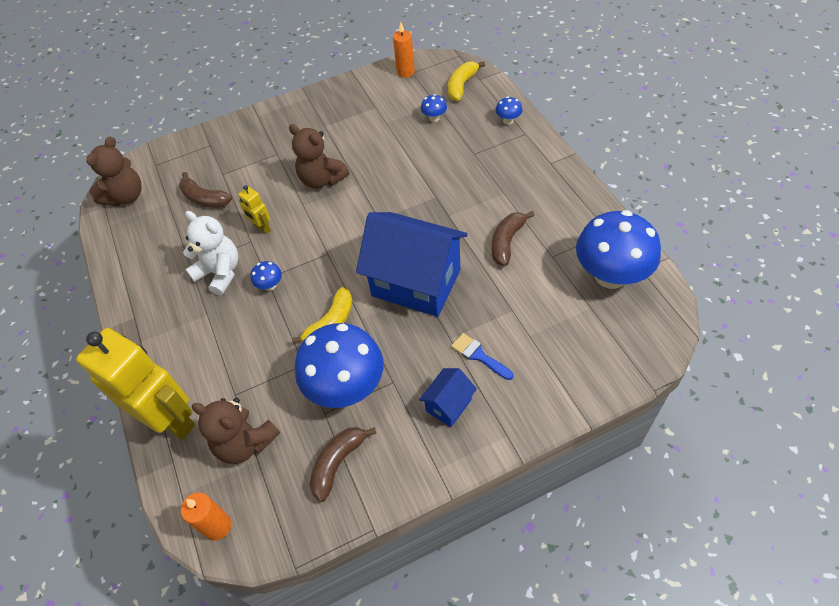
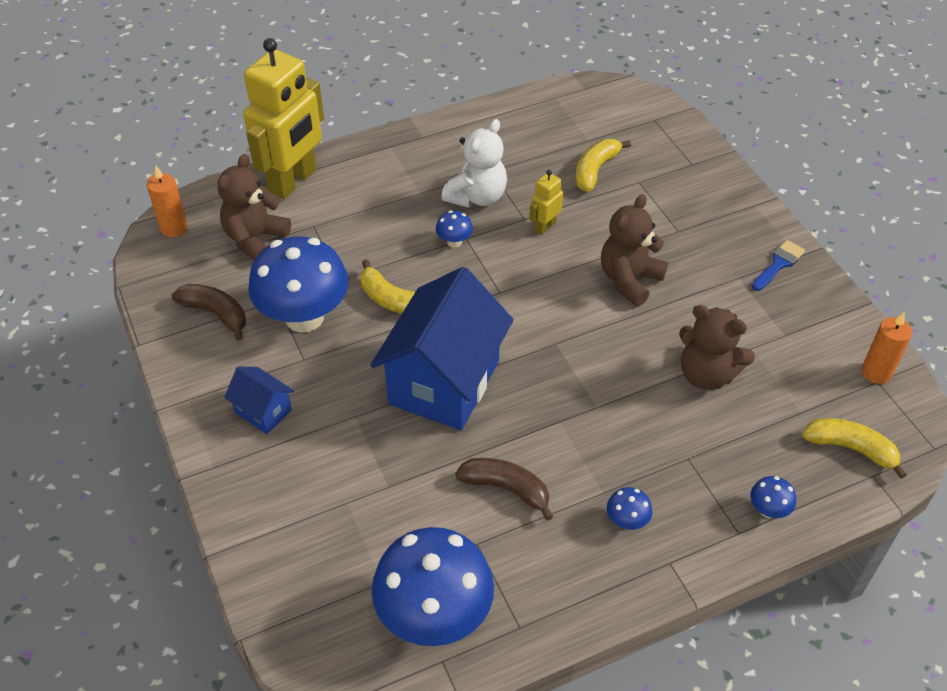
camera: 85 degrees right, 5 degrees down
(126, 196) = (600, 103): brown teddy bear -> brown teddy bear (706, 374)
(204, 199) = (595, 170): brown banana -> yellow banana
(434, 118) = (766, 409): blue mushroom -> blue mushroom (627, 521)
(478, 355) = (325, 445): blue brush -> blue brush (779, 264)

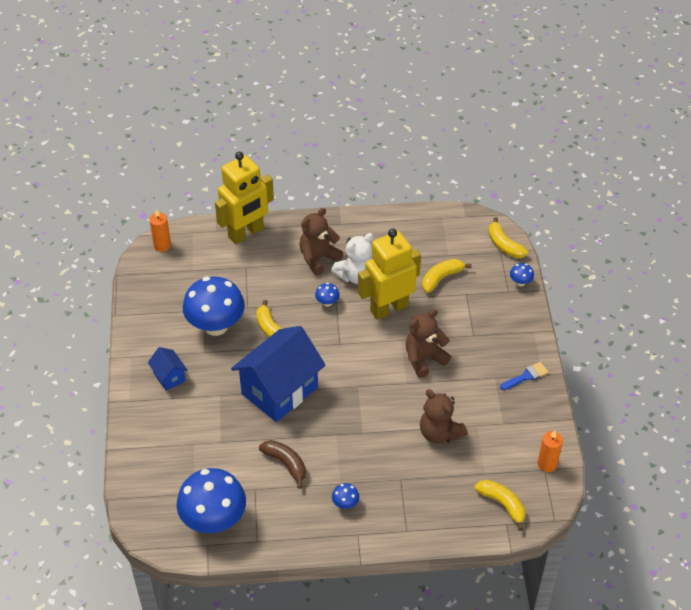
camera: 20 degrees right, 0 degrees up
(216, 313) = (166, 308): brown banana -> none
(255, 239) = (207, 266): brown teddy bear -> brown teddy bear (318, 258)
(545, 227) = (389, 308): yellow robot -> yellow robot, size x2.30
(654, 110) = (504, 245): none -> yellow banana
(768, 510) = (431, 524): blue mushroom -> blue mushroom (520, 282)

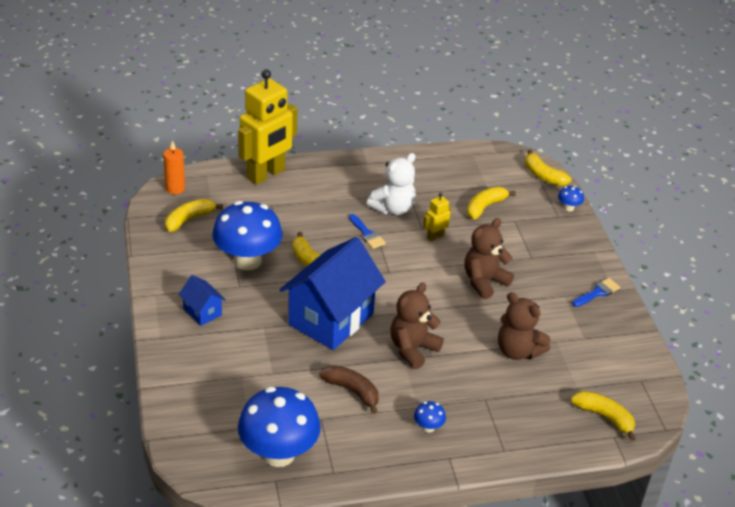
camera: 10 degrees left, 10 degrees down
(170, 279) = (189, 219): none -> yellow banana
(318, 258) = (349, 194): brown teddy bear -> brown teddy bear (412, 349)
(327, 302) = (367, 234): blue mushroom -> blue brush
(389, 308) = (435, 236): yellow robot -> yellow robot, size x0.43
(547, 464) = (642, 374): orange candle -> none

